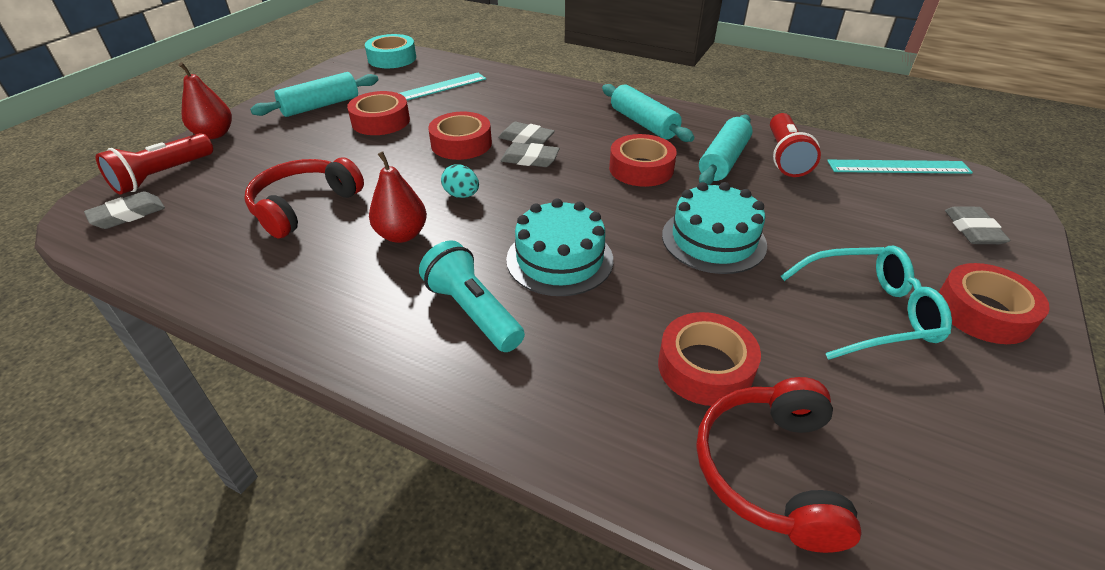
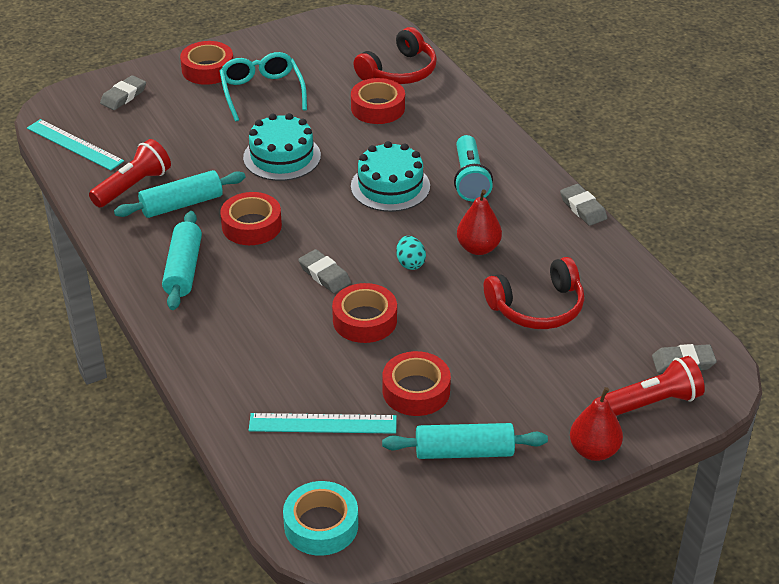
camera: 145 degrees left, 0 degrees up
(526, 139) = (303, 299): grey eraser -> grey eraser (583, 208)
(869, 312) = (262, 92): turquoise glasses -> turquoise glasses turned 45 degrees clockwise

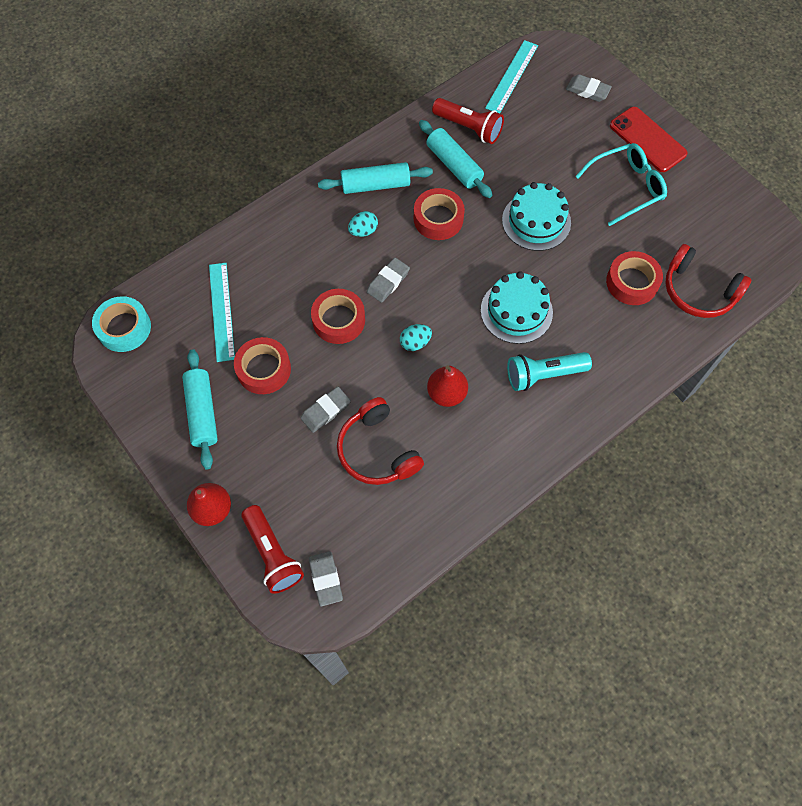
camera: 80 degrees right, 25 degrees up
(208, 69) = (647, 140): red tape -> red phone
(246, 287) = (363, 231): none -> turquoise egg
(583, 208) = (525, 478): grey eraser -> grey eraser (325, 411)

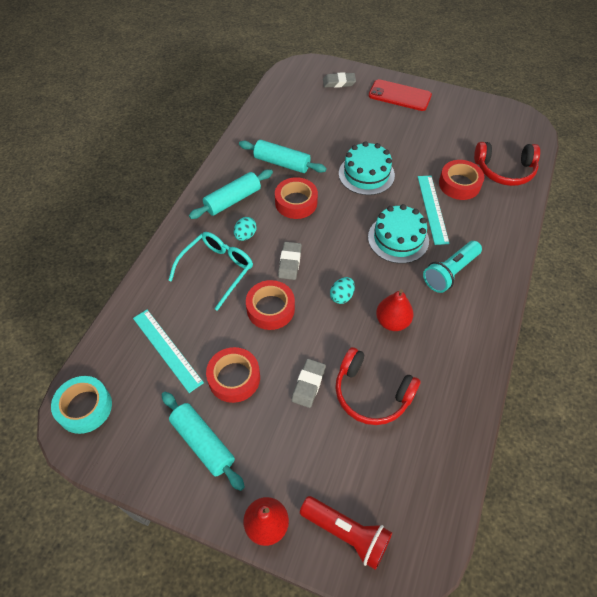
camera: 30 degrees left, 10 degrees down
(325, 579) = (406, 527): grey eraser -> none
(468, 128) = (275, 136): red flashlight -> none
(512, 76) = (281, 93): turquoise ruler -> turquoise ruler (432, 209)
(626, 187) = (409, 128): turquoise glasses -> turquoise glasses (217, 270)

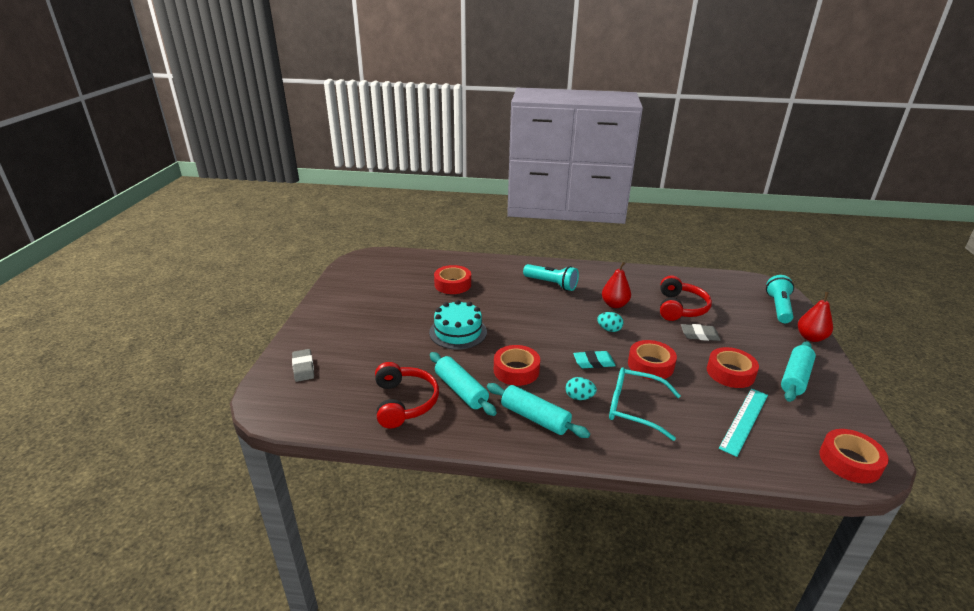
camera: 105 degrees left, 25 degrees down
(84, 407) = (849, 461): turquoise tape -> red tape
(282, 163) = (461, 390): turquoise rolling pin -> turquoise rolling pin turned 45 degrees counterclockwise
(290, 262) = (593, 362): grey eraser -> turquoise eraser
(346, 533) = (778, 308): red flashlight -> turquoise flashlight
(398, 239) = (531, 308): turquoise cake -> none
(399, 96) = (328, 323): red phone -> none
(432, 209) = (488, 295): turquoise ruler -> none
(504, 170) = (428, 266): red headphones -> red headphones (404, 402)

